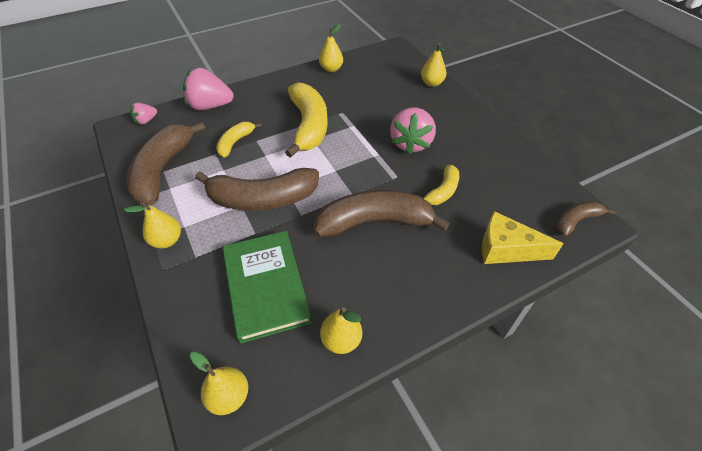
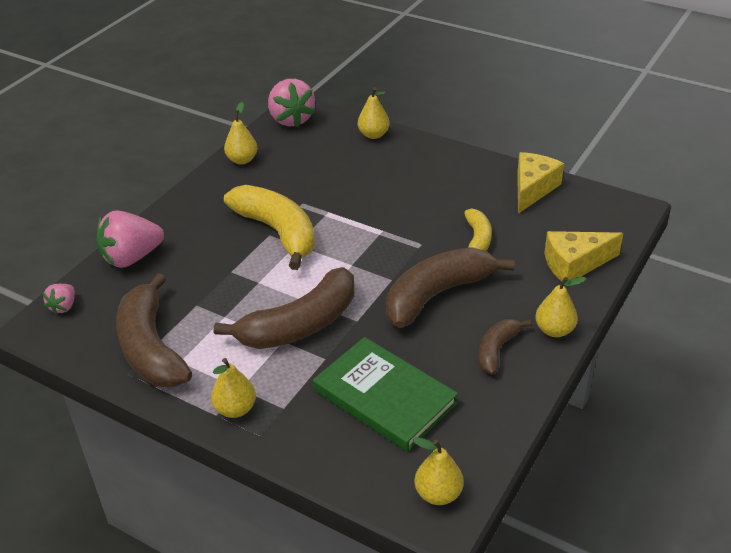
camera: 30 degrees left, 10 degrees down
(235, 143) = (208, 284): yellow banana -> none
(341, 340) = (496, 403): yellow pear -> yellow pear (554, 330)
(410, 143) = (406, 206): pink strawberry -> pink strawberry (291, 119)
(520, 170) = (532, 189): none -> yellow cheese
(576, 221) = (614, 214): brown banana -> brown banana (497, 350)

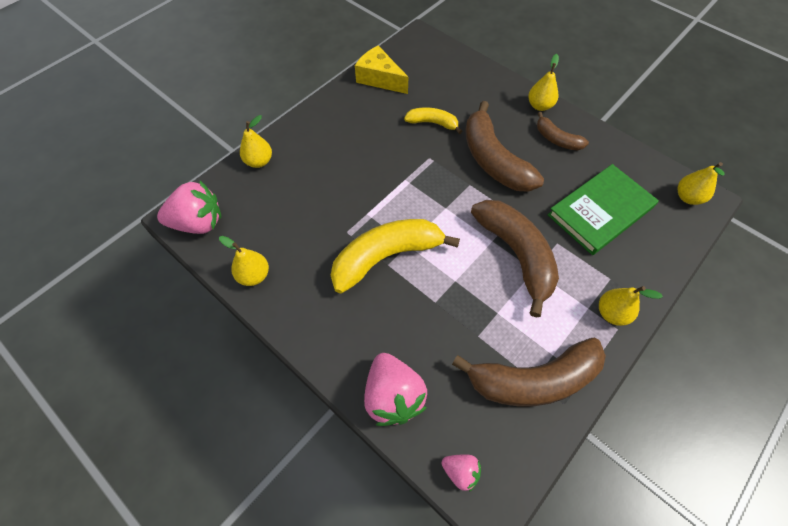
camera: 80 degrees left, 20 degrees up
(575, 264) = (473, 79): yellow cheese -> none

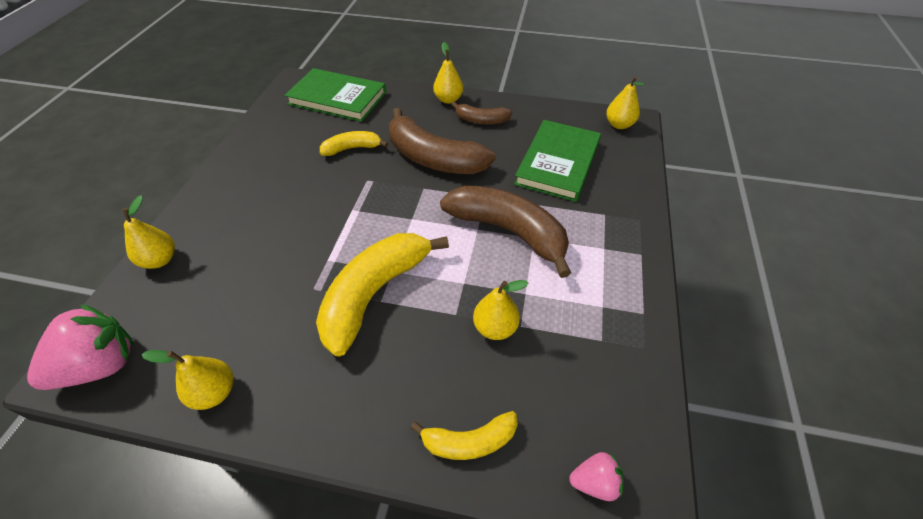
camera: 30 degrees left, 10 degrees down
(379, 79) = (271, 129): yellow cheese -> none
(393, 396) = (469, 441): pink strawberry -> yellow banana
(445, 68) = (337, 98): none -> green book
(533, 380) = (601, 340): brown banana -> none
(612, 313) = (627, 243): yellow pear -> yellow pear (495, 327)

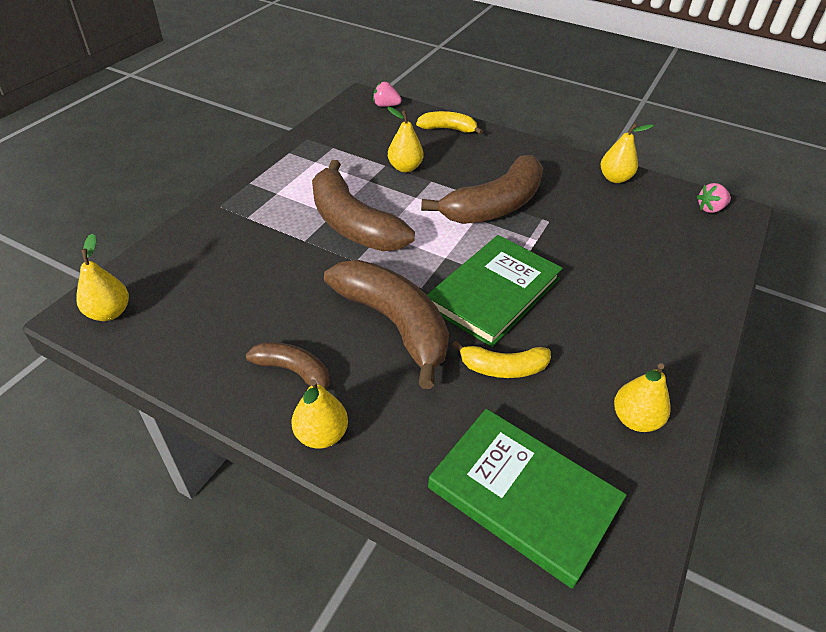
camera: 165 degrees left, 5 degrees down
(101, 365) = (710, 209): pink strawberry -> pink strawberry, size x0.51
(160, 260) = (708, 276): yellow pear -> yellow pear (635, 419)
(374, 294) = (494, 206): yellow banana -> brown banana
(558, 163) = (243, 279): green book -> green book (494, 293)

